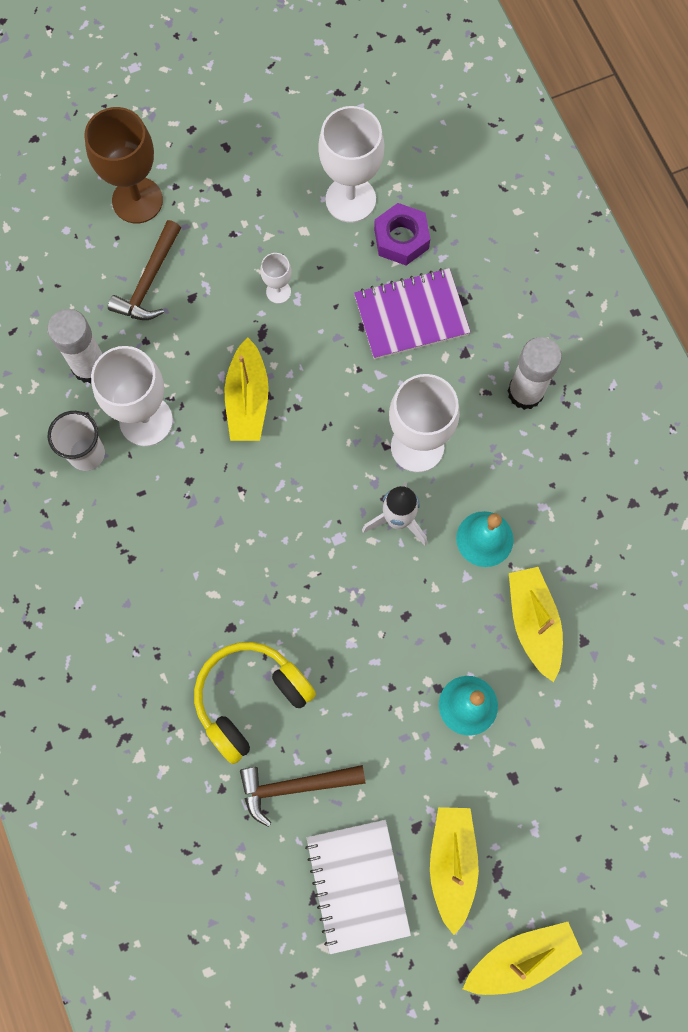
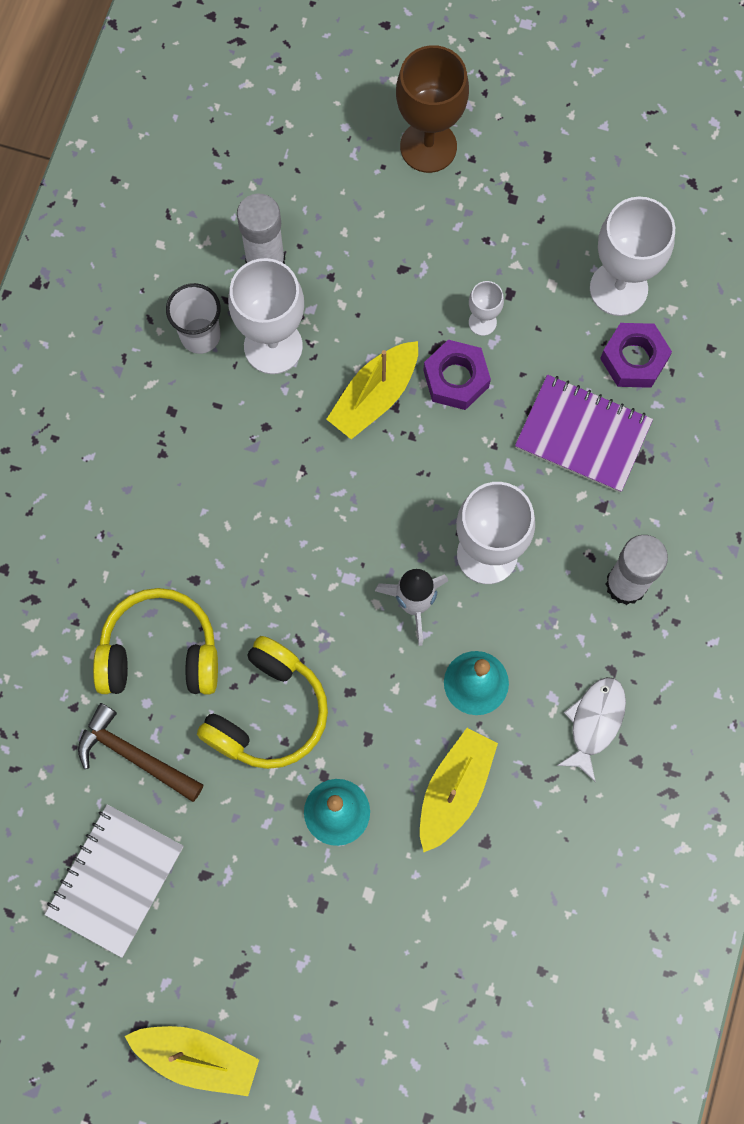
camera: 40 degrees right, 0 degrees up
(149, 281) = (378, 226): brown hammer -> none
(293, 344) = (456, 379): none -> purple nut
(362, 677) = (268, 712): none -> yellow headphones
(452, 863) = (208, 930): yellow boat -> none
(584, 501) = (594, 722): none -> white fish

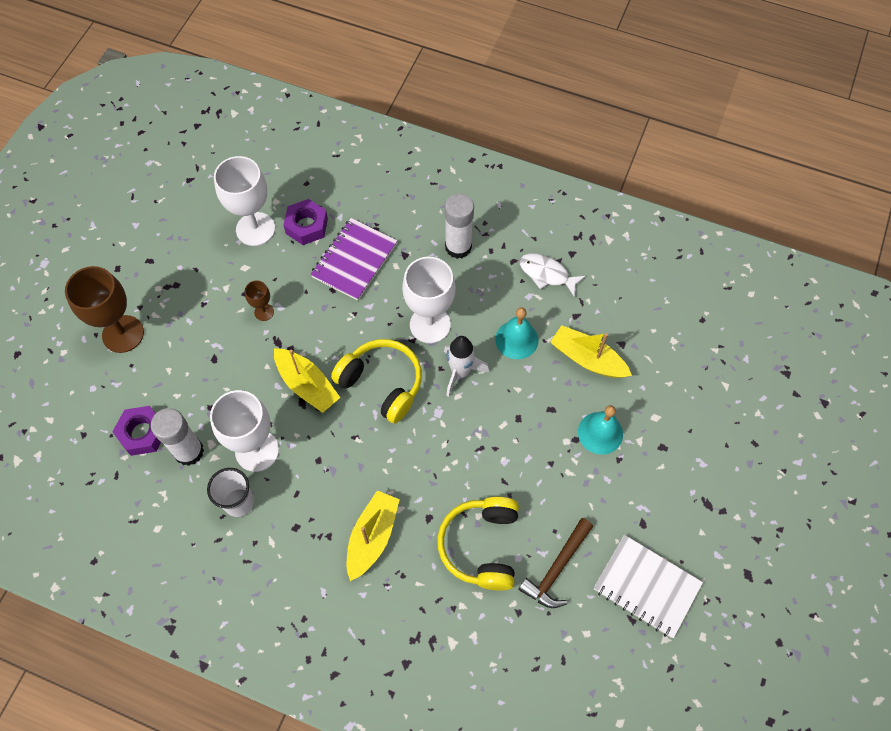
camera: 85 degrees left, 10 degrees down
(197, 1057) = (766, 535): yellow boat -> yellow boat (372, 537)
(268, 712) = (529, 473): yellow headphones -> yellow headphones (382, 384)
(456, 379) = (302, 332): purple nut -> purple nut (142, 433)
(482, 322) = (264, 312): white goblet -> brown goblet

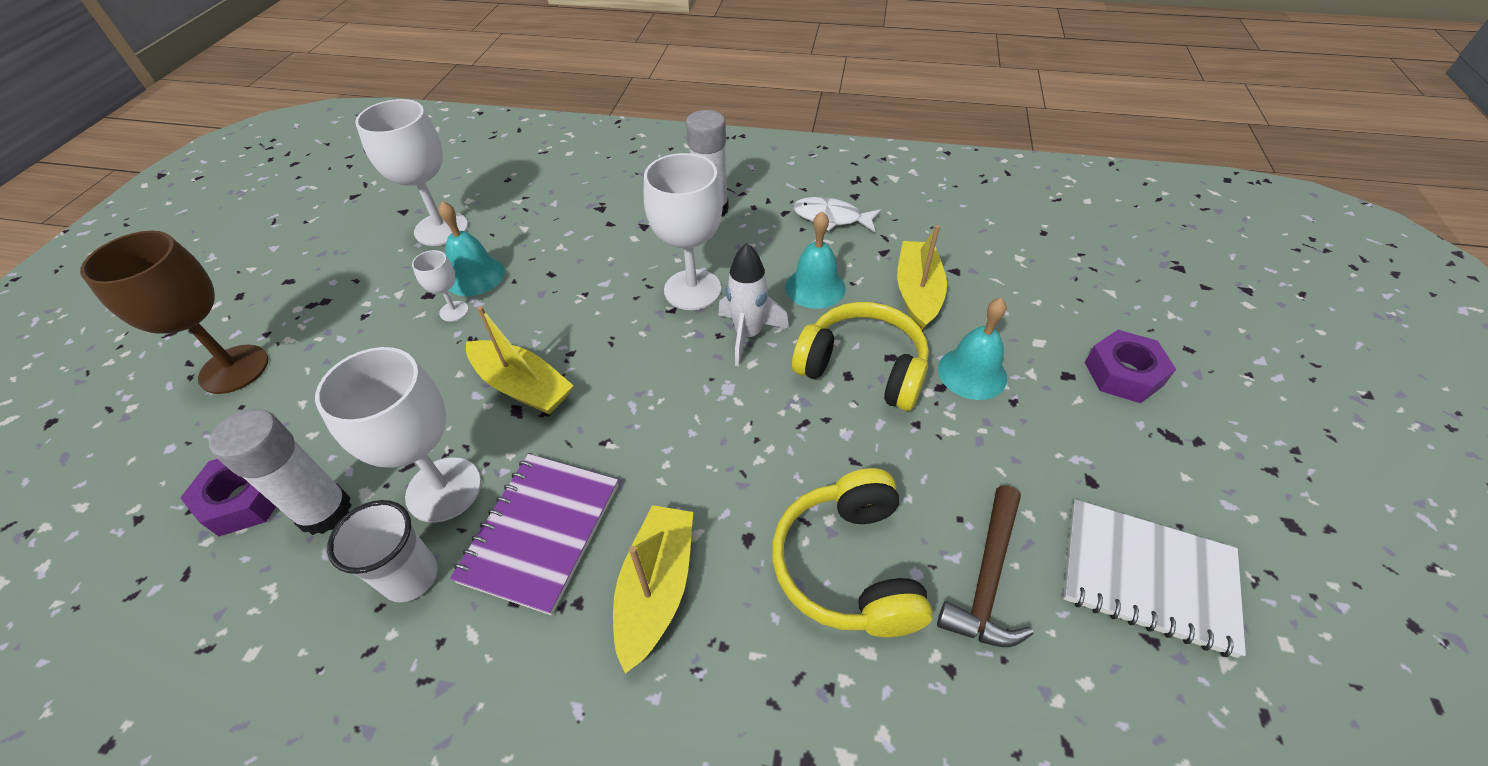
camera: 10 degrees left, 15 degrees down
(264, 312) = (454, 311): brown goblet -> white goblet
(279, 281) = (475, 276): none -> turquoise bell
(306, 226) = (510, 217): purple nut -> purple nut (1123, 374)
(354, 260) = (578, 240): purple notebook -> purple notebook (541, 532)
(382, 384) = (637, 366): yellow headphones -> yellow headphones (862, 368)
(587, 359) = (917, 293): yellow boat -> yellow boat turned 75 degrees clockwise

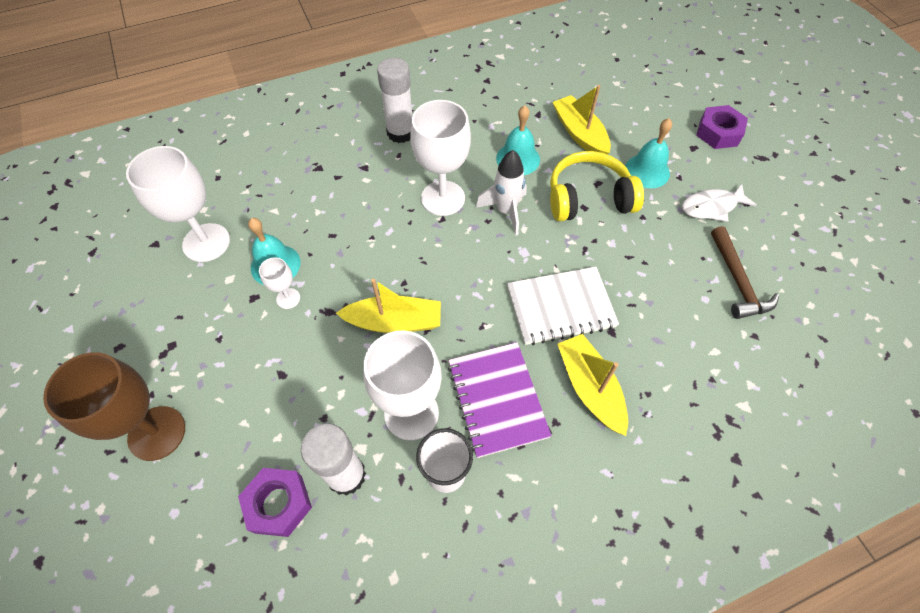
camera: 35 degrees left, 10 degrees up
(831, 218) = (486, 104): white fish -> white fish (711, 207)
(848, 566) = (672, 315): yellow headphones -> none
(1147, 577) = (800, 239): white notebook -> white notebook (560, 307)

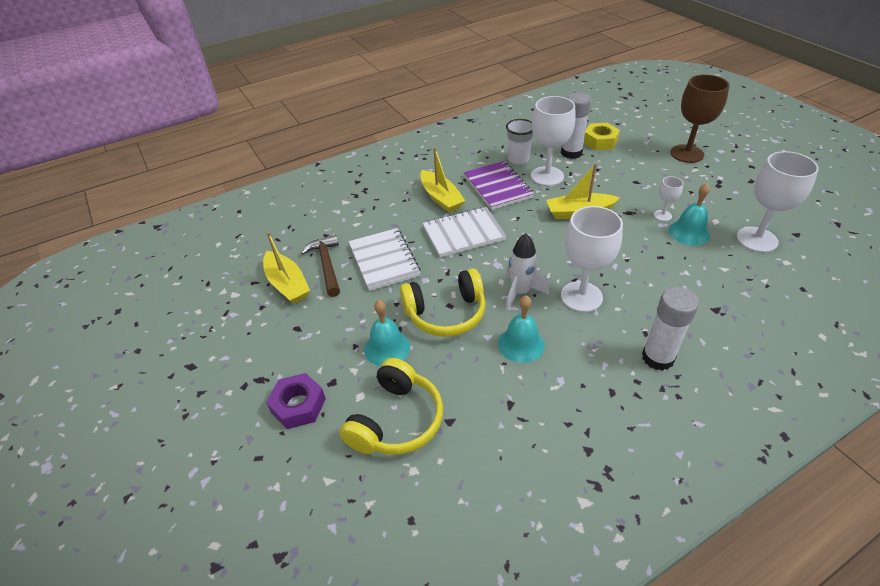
camera: 175 degrees right, 15 degrees down
(278, 504) = (600, 141): purple nut -> yellow nut
(579, 133) = (458, 383): yellow boat -> yellow boat (287, 284)
(632, 113) = (396, 420): none -> yellow headphones
(664, 277) = (384, 261): none -> white notebook
(711, 207) = (330, 320): white fish -> none

